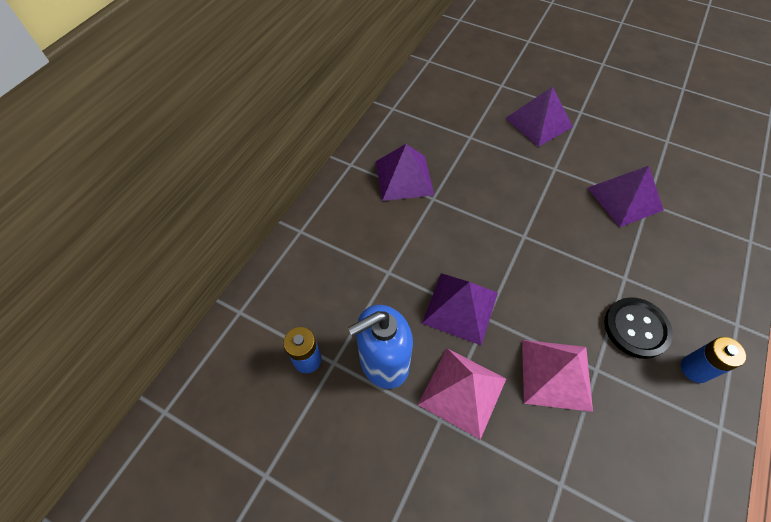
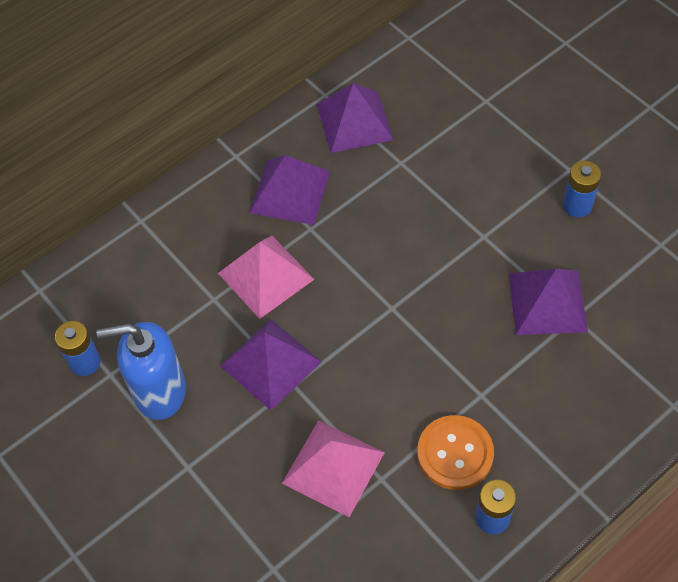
camera: 25 degrees right, 0 degrees up
(462, 391) = (224, 449): pink pyramid -> pink pyramid (265, 276)
(538, 122) = (502, 168): purple pyramid -> purple pyramid (354, 121)
(600, 132) = (577, 205): none -> blue battery
(636, 328) = (455, 453): black button -> orange button

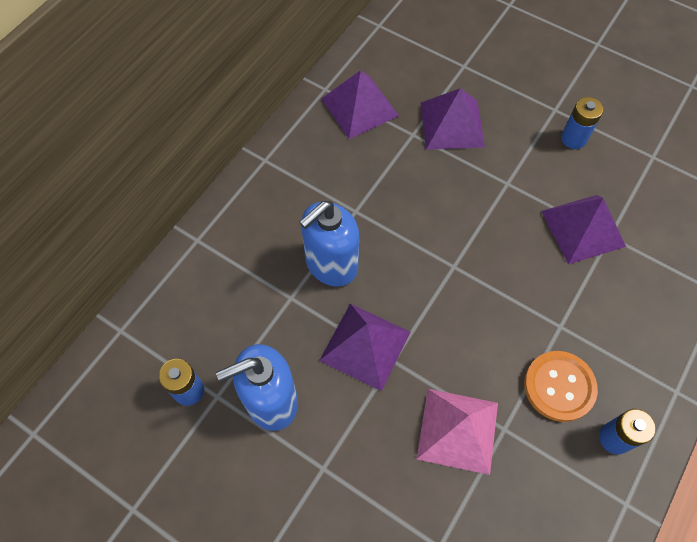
camera: 20 degrees left, 5 degrees up
(265, 276) = (331, 264): pink pyramid -> blue soap dispenser
(289, 192) = (325, 182): purple pyramid -> purple pyramid (452, 124)

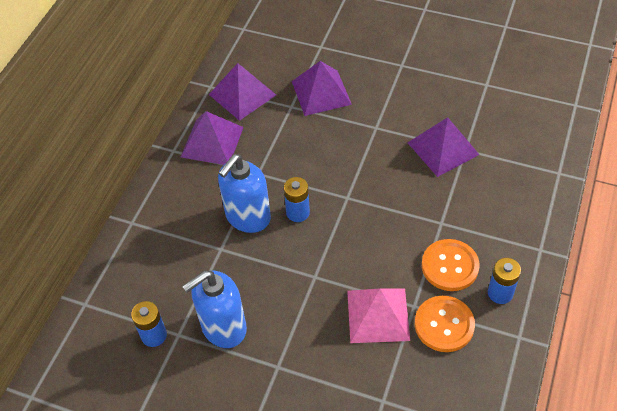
camera: 10 degrees left, 10 degrees down
(365, 346) = (290, 271): purple pyramid -> purple pyramid (212, 142)
(536, 464) = (444, 325): none -> orange button
(573, 139) = (421, 84): blue battery -> blue battery (298, 212)

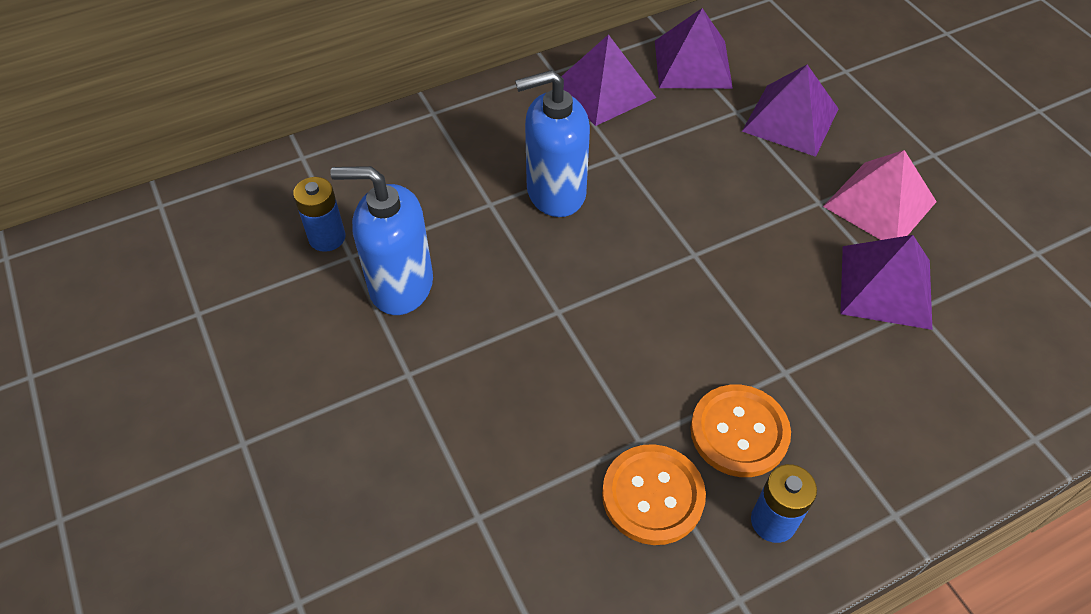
camera: 40 degrees right, 0 degrees up
(298, 212) = (616, 228): blue battery -> none
(378, 315) = (583, 414): pink pyramid -> pink pyramid (880, 204)

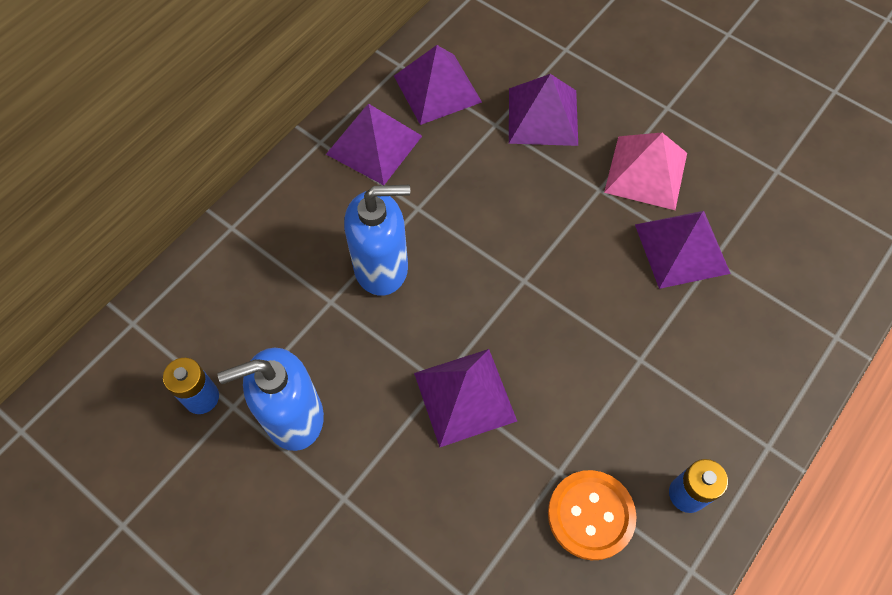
camera: 25 degrees left, 10 degrees up
(555, 192) = (381, 267): blue soap dispenser -> blue soap dispenser turned 150 degrees counterclockwise
(577, 333) = (465, 396): none -> purple pyramid
(739, 432) = (629, 429): orange button -> none

